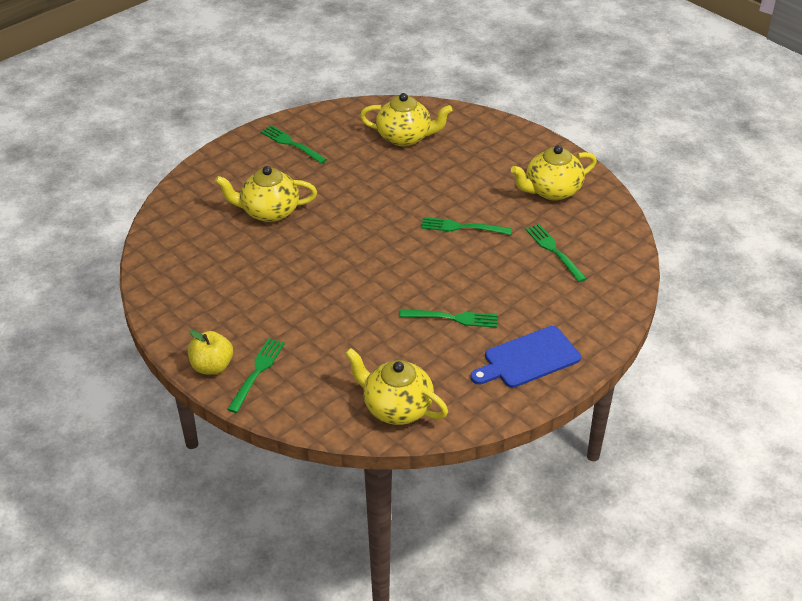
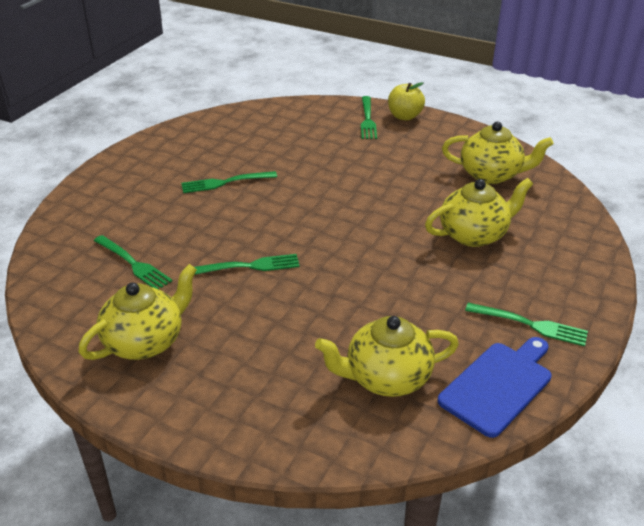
camera: 160 degrees right, 5 degrees down
(396, 407) = (247, 121): yellow teapot -> yellow teapot (491, 175)
(528, 359) = (147, 168): blue cutting board -> blue cutting board (498, 385)

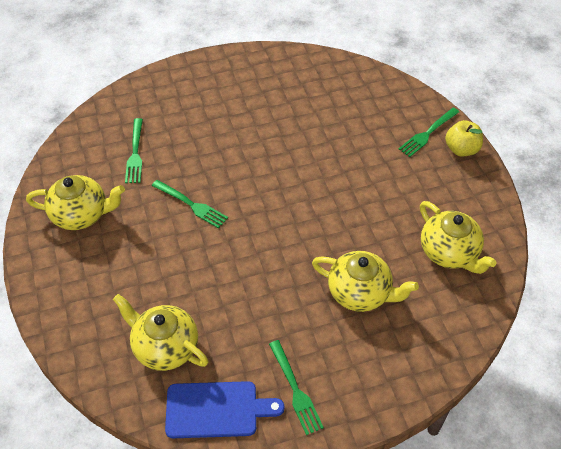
camera: 45 degrees right, 15 degrees up
(225, 182) = (258, 125): green fork -> none

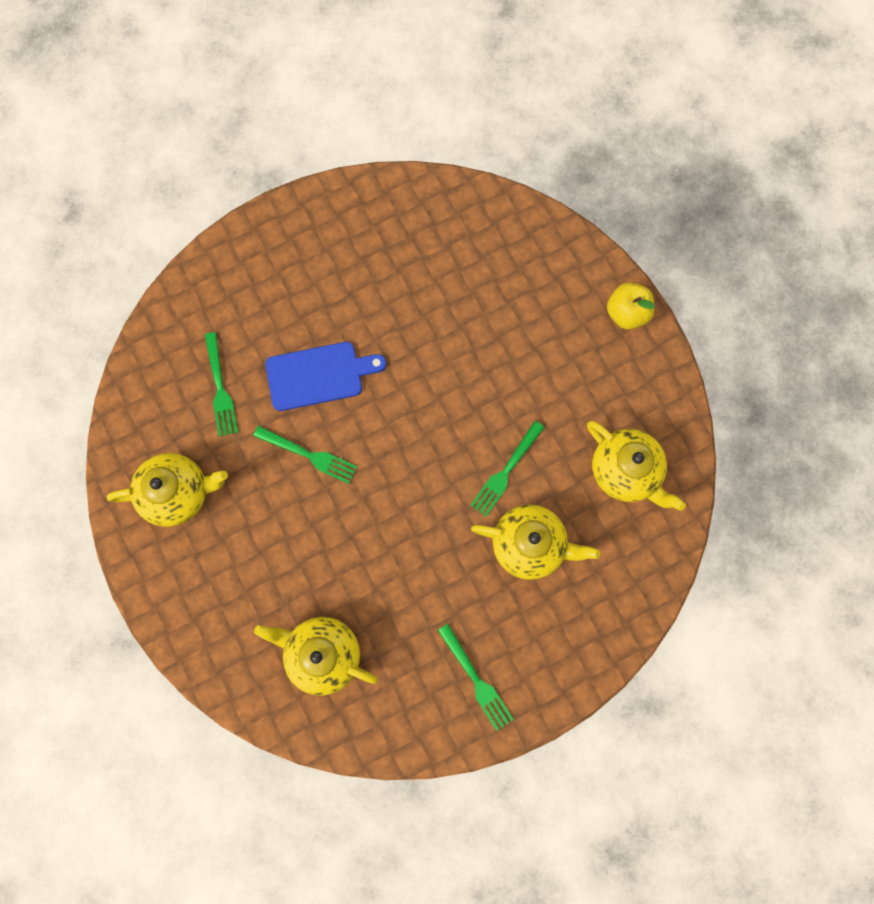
camera: 10 degrees left, 25 degrees up
(216, 410) = (396, 719): blue cutting board -> blue cutting board (319, 375)
(428, 133) = (582, 294): green fork -> green fork (506, 471)

